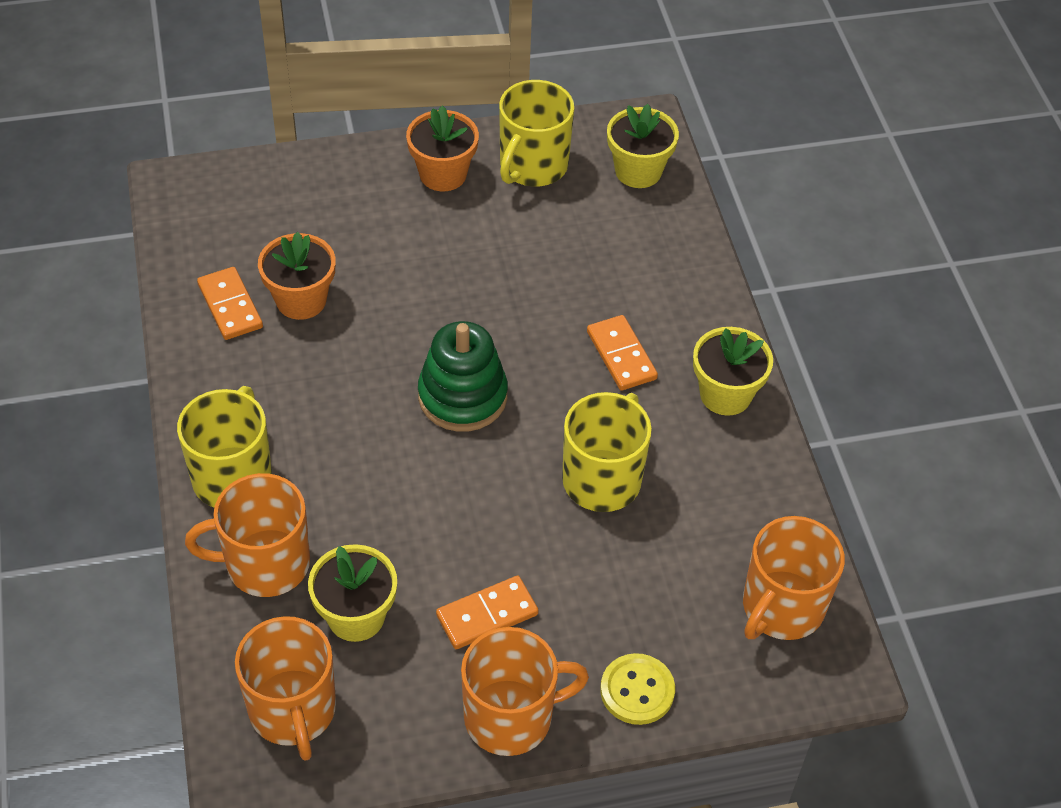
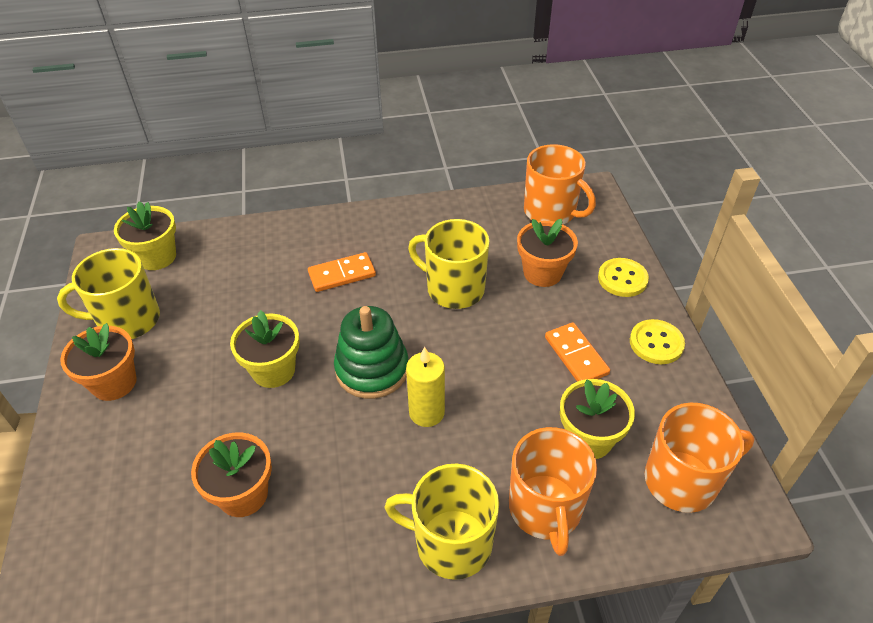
camera: 85 degrees left, 5 degrees down
(230, 306) = (237, 561): orange domino -> none
(398, 452) = (426, 412): none -> yellow candle
(511, 716) = (656, 343): orange mug -> yellow button
(532, 166) = (127, 320): yellow mug -> yellow mug turned 135 degrees clockwise
(642, 586) = (542, 273): none -> orange flower pot
(725, 394) = (383, 224): yellow flower pot -> yellow flower pot (273, 370)

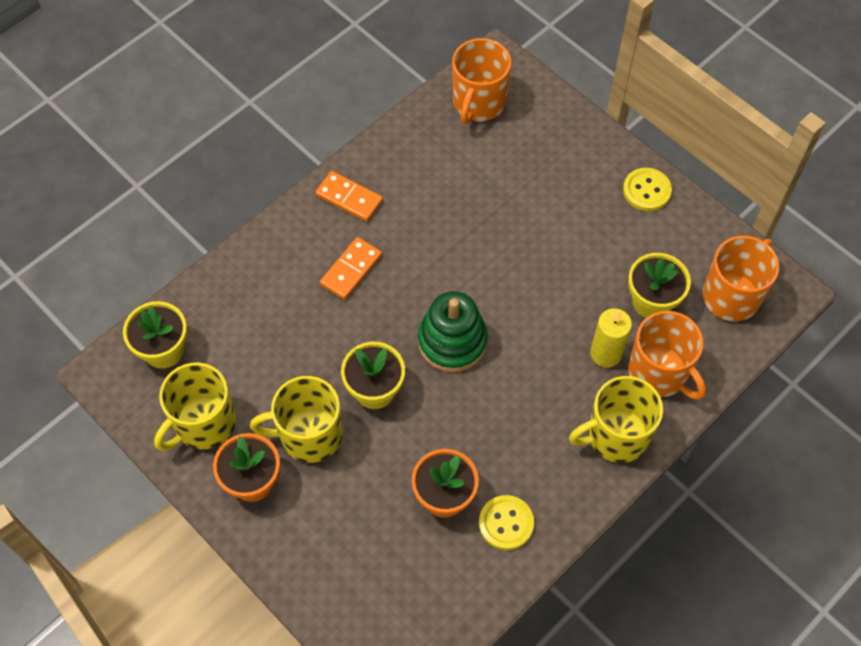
camera: 35 degrees left, 15 degrees up
(426, 412) = (523, 351): yellow candle -> yellow candle (606, 353)
(453, 289) = (457, 229): yellow mug -> yellow mug (309, 435)
(542, 273) = (517, 172): orange flower pot -> none
(551, 212) = (478, 103): orange mug -> orange mug turned 105 degrees clockwise
(576, 355) = (596, 236): orange domino -> orange domino (349, 198)
(622, 279) = (583, 143): yellow button -> yellow button (506, 523)

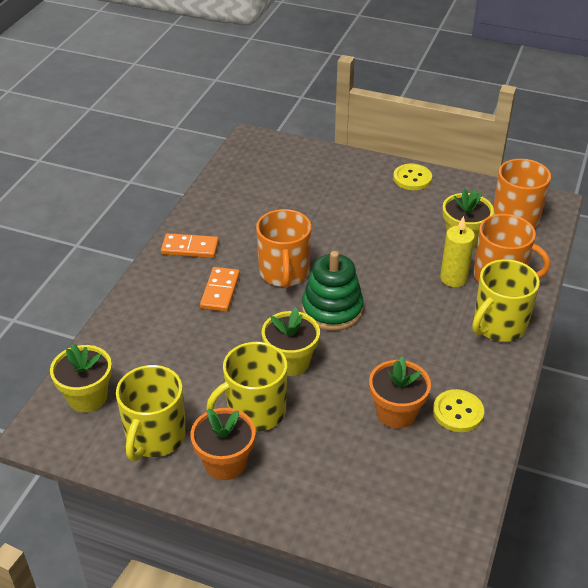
camera: 25 degrees left, 20 degrees down
(478, 103) = (255, 165): orange mug -> orange mug (284, 273)

